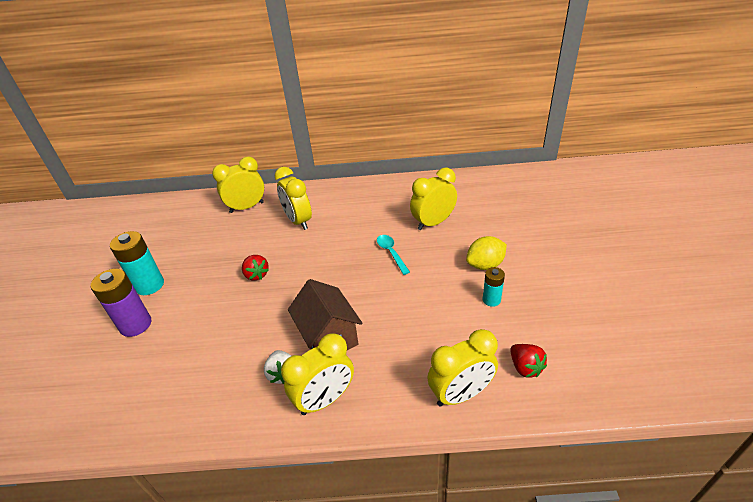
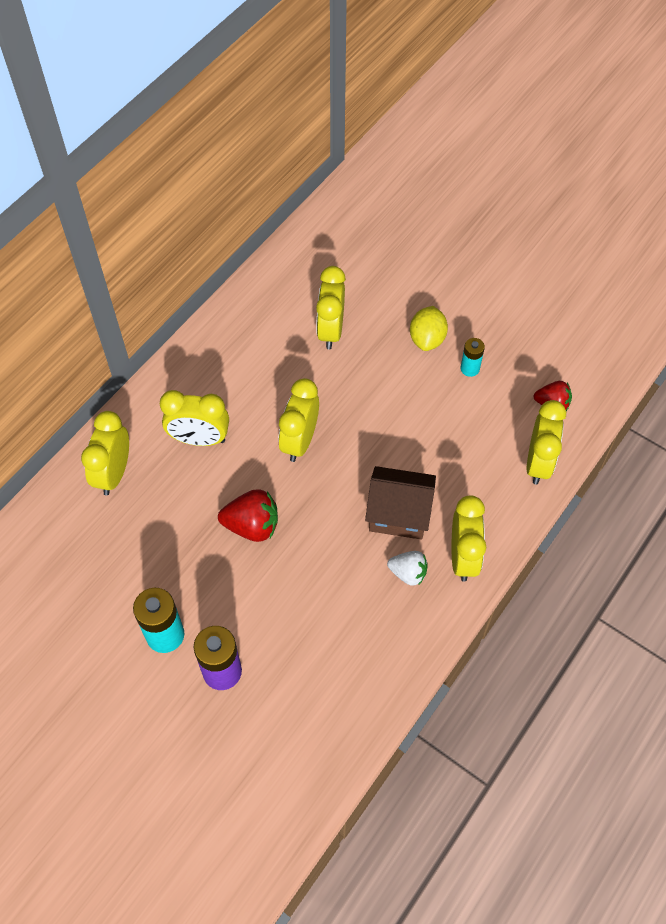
camera: 55 degrees left, 20 degrees up
(256, 275) = (252, 526): red strawberry -> red strawberry, size x1.52
(338, 258) = (300, 441): none -> yellow clock
(391, 253) = (338, 395): turquoise spoon -> none

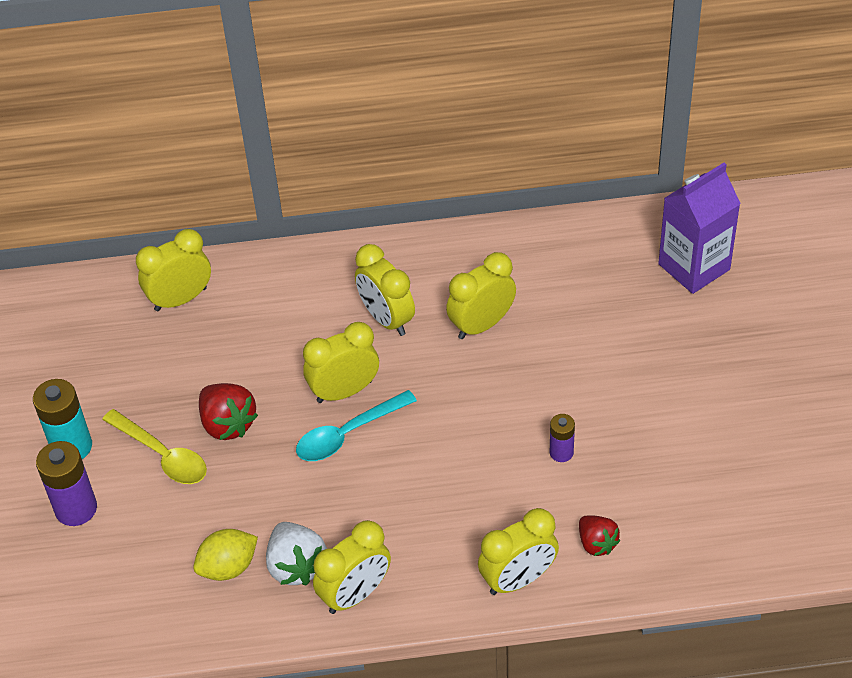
camera: 50 degrees right, 10 degrees down
(199, 439) = (271, 325): yellow clock -> yellow clock (387, 319)
(235, 584) = (162, 455): none -> yellow spoon
(336, 465) = (348, 434): none -> turquoise spoon
(398, 514) = (348, 515): brown house -> none
(407, 200) = (694, 267): none -> purple carton
(408, 573) = (296, 566): white strawberry -> white strawberry, size x1.52
(427, 339) = (556, 397): yellow lemon -> yellow lemon (228, 567)
(470, 368) = (561, 452): turquoise battery -> purple battery

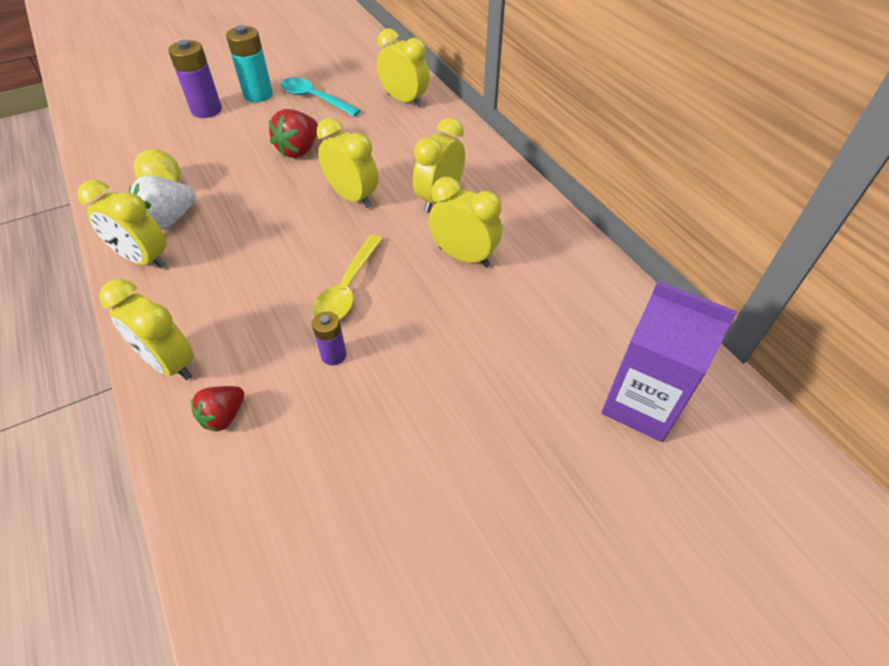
camera: 65 degrees right, 0 degrees up
(162, 455) = (261, 131): yellow spoon -> yellow spoon (348, 288)
(348, 434) = (309, 211): turquoise spoon -> turquoise spoon (314, 99)

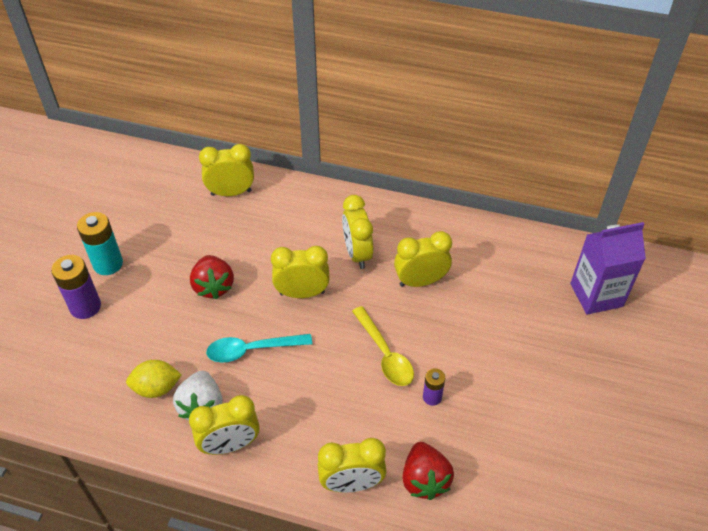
camera: 45 degrees left, 0 degrees up
(224, 416) = (424, 479): red strawberry -> red strawberry, size x1.52
(314, 99) = (160, 236): turquoise spoon -> turquoise spoon (252, 350)

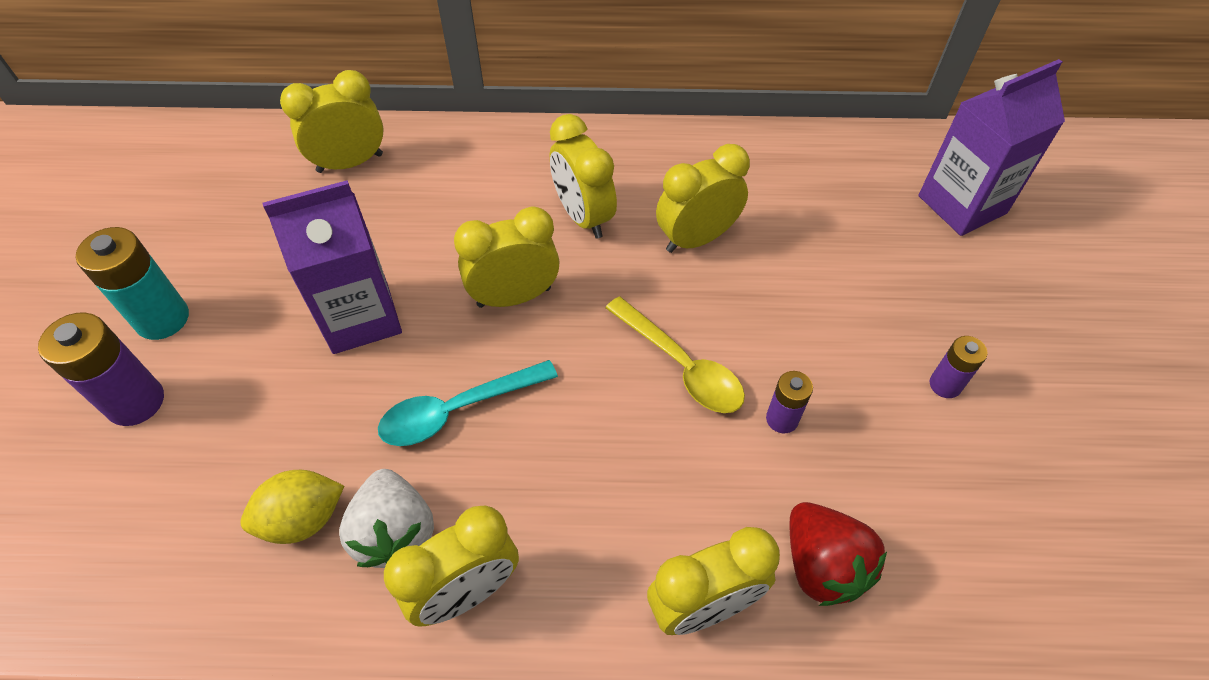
camera: 15 degrees left, 5 degrees up
(213, 286) = (360, 317): red strawberry -> purple carton
(537, 400) = (945, 385): none -> purple battery

